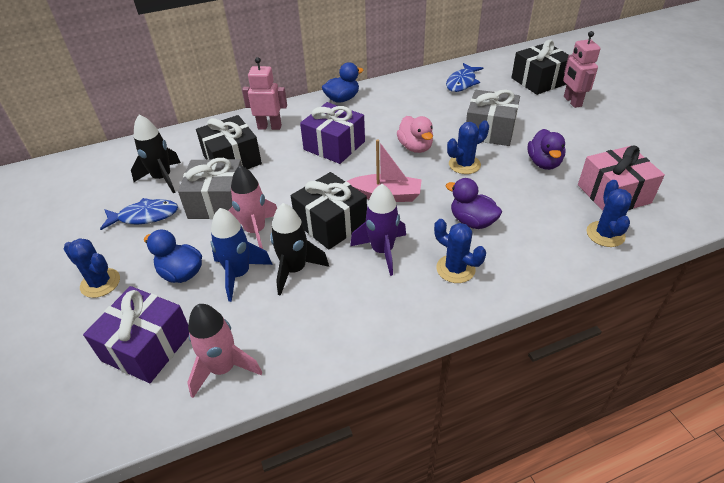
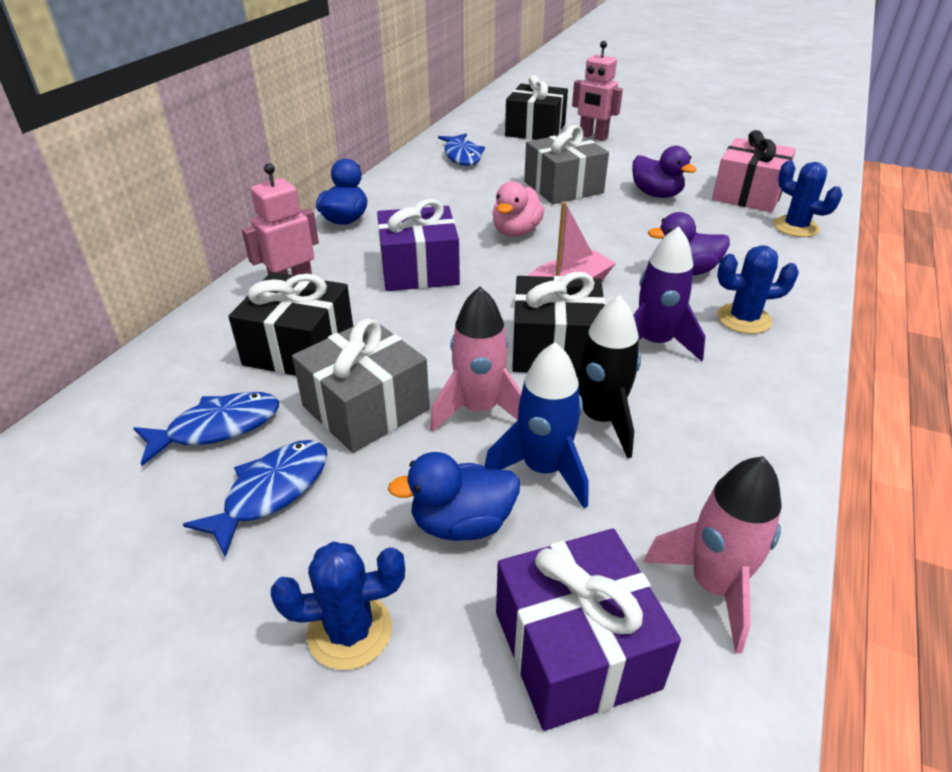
camera: 45 degrees left, 5 degrees down
(162, 178) = (217, 428): black rocket -> blue fish
(415, 147) = (516, 232): pink duck -> pink duck turned 90 degrees clockwise
(464, 164) = (591, 226): blue cactus -> none

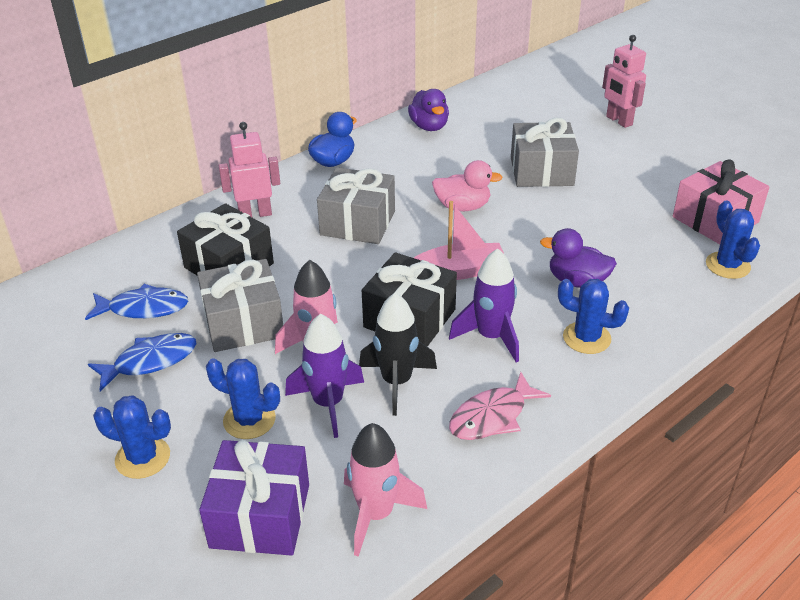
camera: 25 degrees right, 0 degrees up
(419, 270) = (358, 223): purple gift -> grey gift
(462, 156) = (477, 117): blue fish -> none
(462, 523) = (249, 420): blue duck -> blue cactus
(516, 232) = (462, 207): pink duck -> pink duck turned 135 degrees counterclockwise
(535, 130) = (568, 101): black gift -> none
(543, 469) = (328, 403): blue rocket -> purple rocket
(656, 194) = (623, 199): purple duck -> purple duck (429, 126)
(731, 424) = (492, 416): none -> pink fish

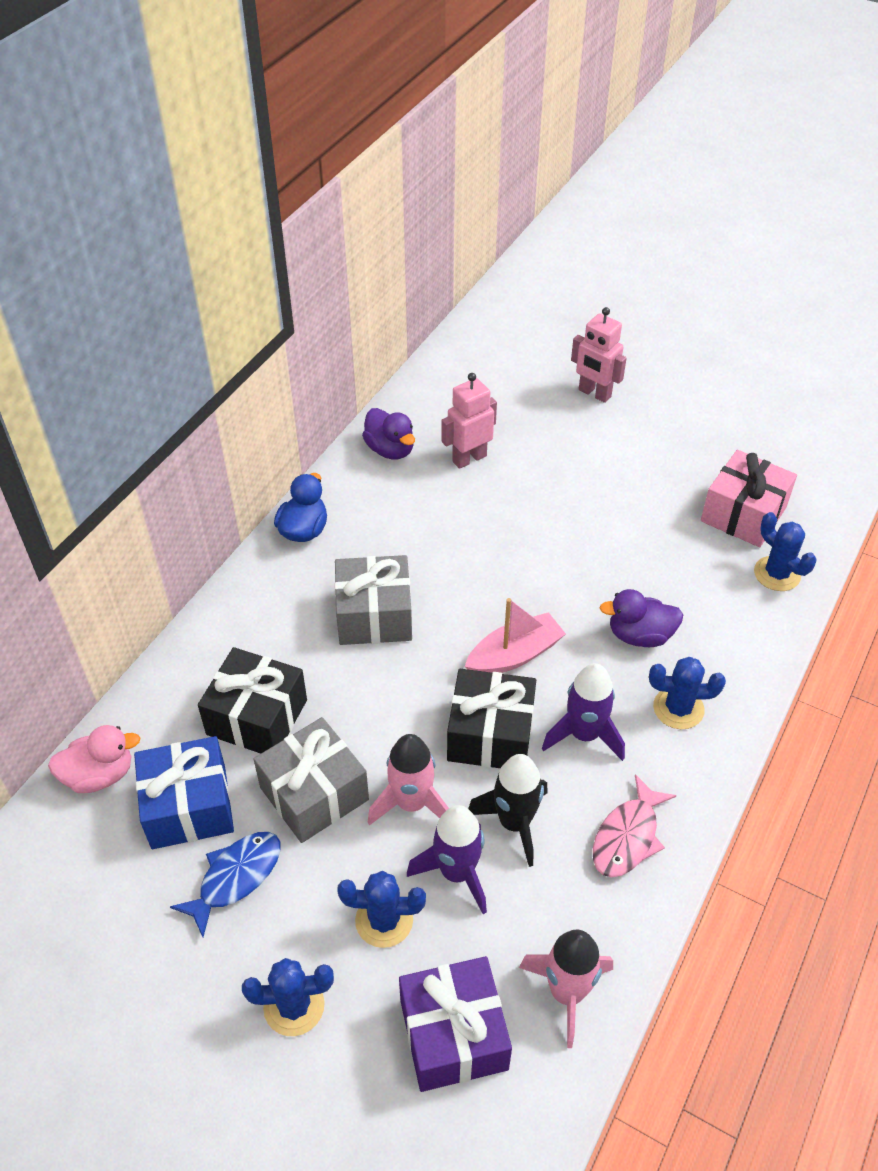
camera: 20 degrees left, 10 degrees up
(143, 308) = (189, 806): blue fish -> blue gift
(255, 214) = (250, 633): pink robot -> pink robot (469, 458)
(462, 207) = (479, 562): pink duck -> pink duck (100, 775)
(541, 171) = (542, 489): grey gift -> none

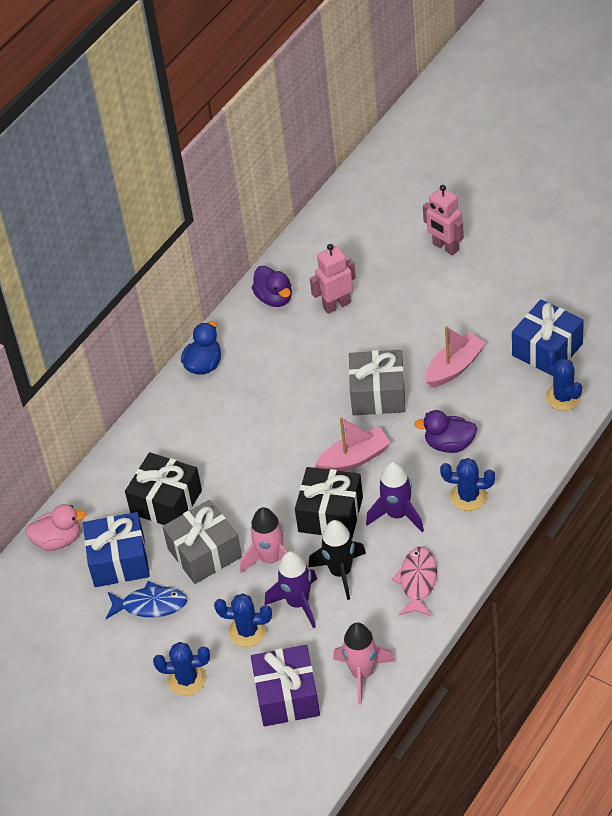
camera: 10 degrees right, 0 degrees up
(235, 878) = (150, 605): blue fish -> blue fish turned 45 degrees clockwise
(374, 615) = (253, 430): grey gift -> grey gift (378, 394)
(628, 836) = (417, 581): pink fish -> pink fish turned 150 degrees clockwise
(629, 535) = (454, 367): none -> pink boat
(743, 514) = (547, 350): pink gift -> blue gift

